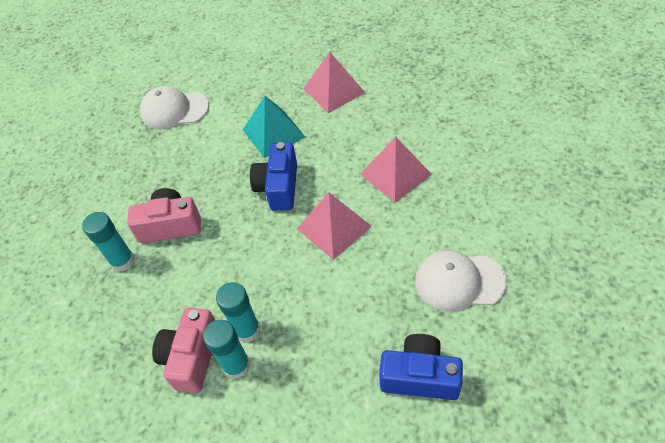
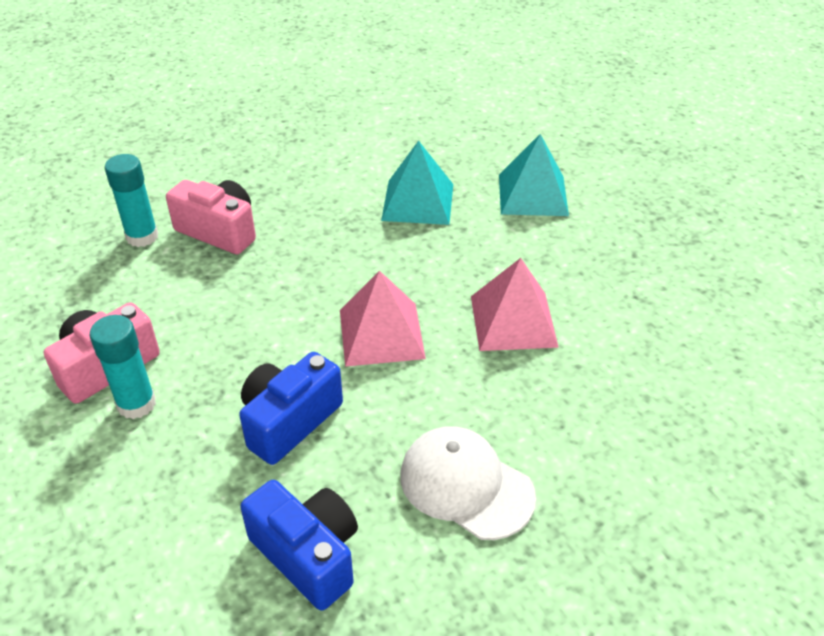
camera: 30 degrees right, 10 degrees down
(174, 110) = (339, 126): white cap -> none
(247, 330) = (183, 377): turquoise glue stick -> none
(278, 187) = (365, 258): blue camera -> blue camera (289, 421)
(333, 90) = (532, 194): pink pyramid -> turquoise pyramid

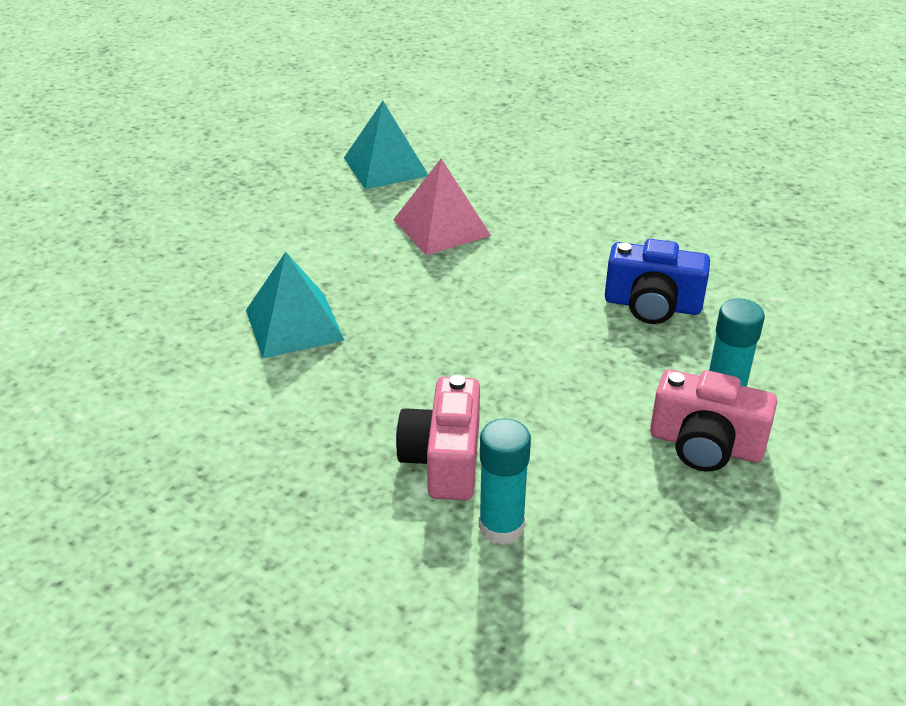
camera: 115 degrees left, 5 degrees down
(308, 554) = (747, 257): blue camera -> none
(381, 333) = (513, 289): pink pyramid -> none
(466, 485) = (626, 211): white cap -> none
(532, 194) = (239, 255): turquoise pyramid -> turquoise pyramid (385, 166)

